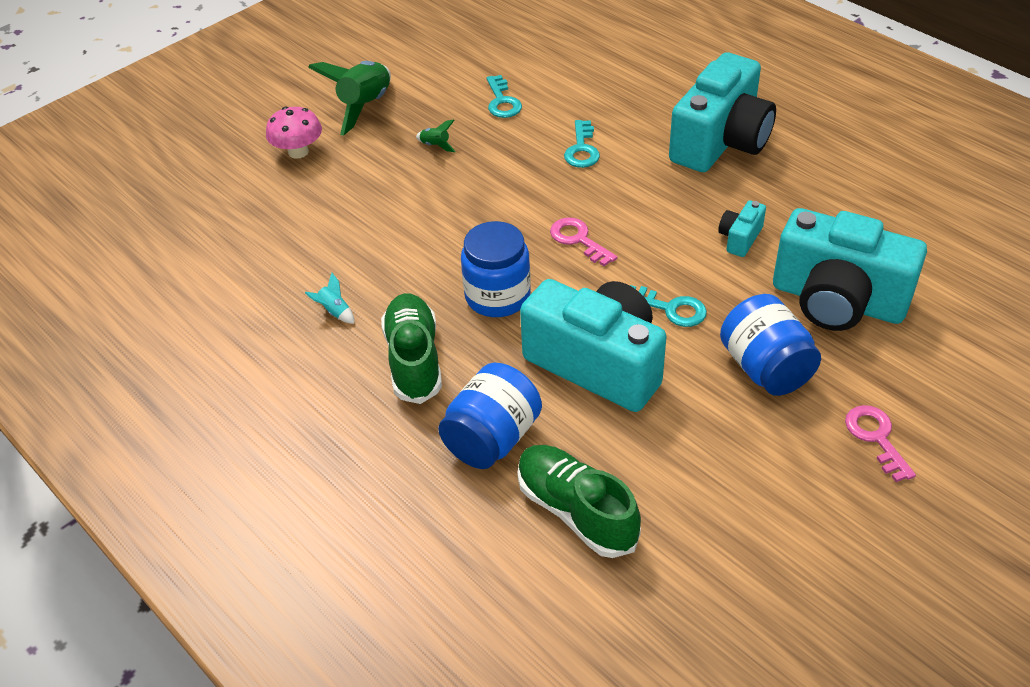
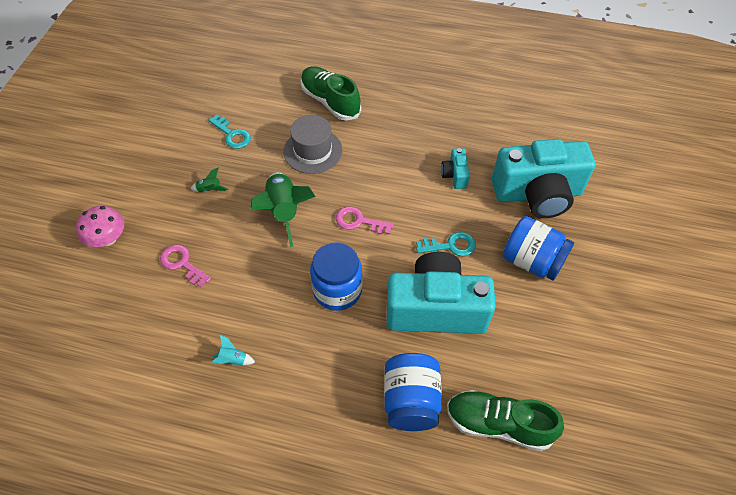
camera: 35 degrees left, 10 degrees up
(365, 107) = (133, 179): green rocket -> green rocket (284, 212)
(414, 359) = (317, 368): green shoe -> green shoe (330, 101)
(582, 149) = (313, 151): turquoise key -> grey hat
(721, 142) = (395, 109): turquoise camera -> none
(876, 437) = (619, 277): pink key -> pink key (182, 263)

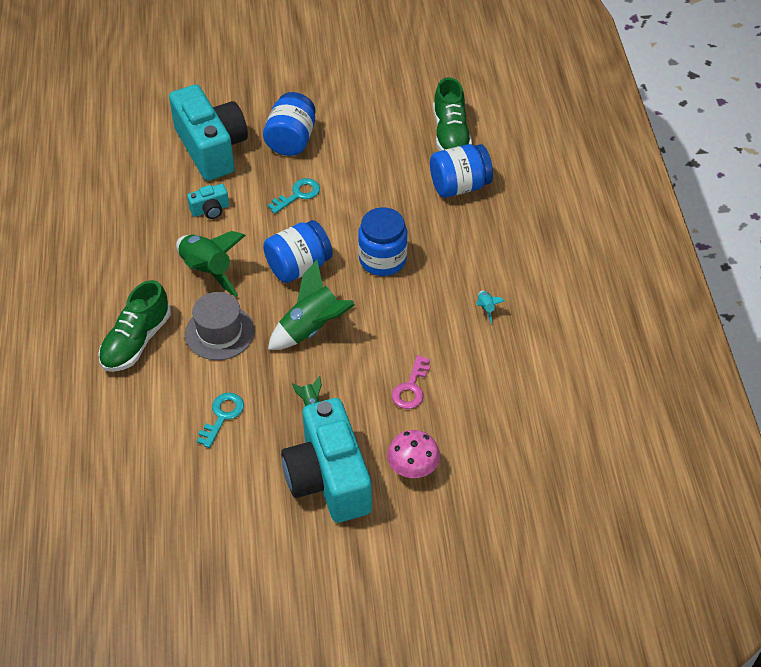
camera: 110 degrees left, 5 degrees down
(359, 221) = (298, 266): pink key -> blue jar
(382, 158) = (207, 271): none -> green rocket
(436, 309) = (369, 190): turquoise camera -> turquoise camera (328, 478)
(451, 246) = (298, 195): turquoise key -> turquoise key turned 75 degrees clockwise

